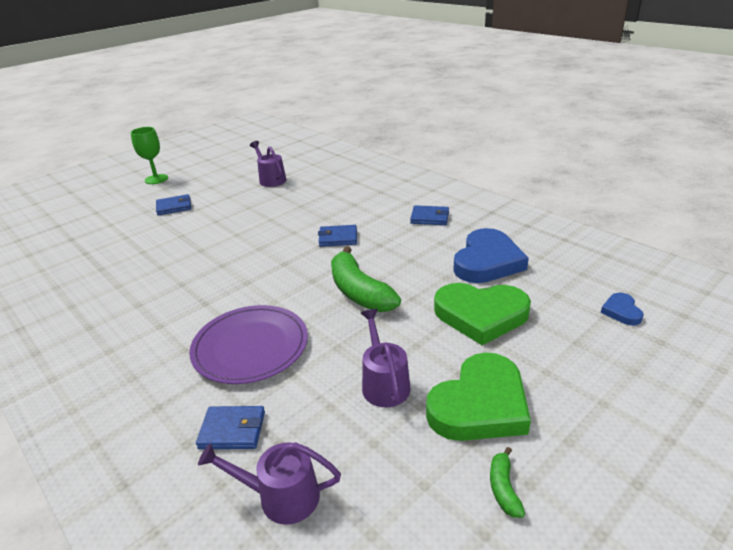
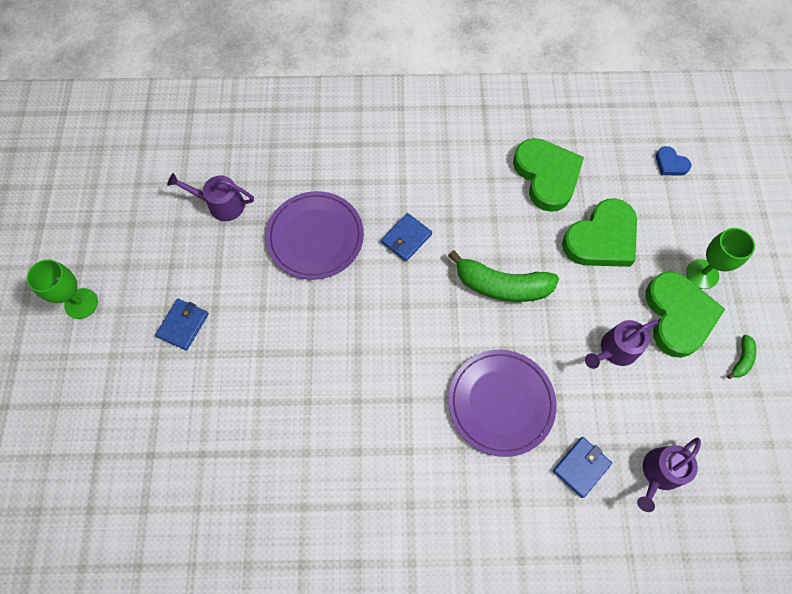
camera: 50 degrees left, 35 degrees up
(291, 211) = (315, 237): none -> purple plate
(384, 383) = (615, 350): purple watering can -> purple watering can turned 60 degrees counterclockwise
(429, 218) = (446, 152): blue wallet -> none
(487, 261) = (546, 176): blue heart -> green heart
(503, 488) = (741, 360): green banana -> green banana turned 105 degrees counterclockwise
(552, 395) = (702, 274): none -> green goblet

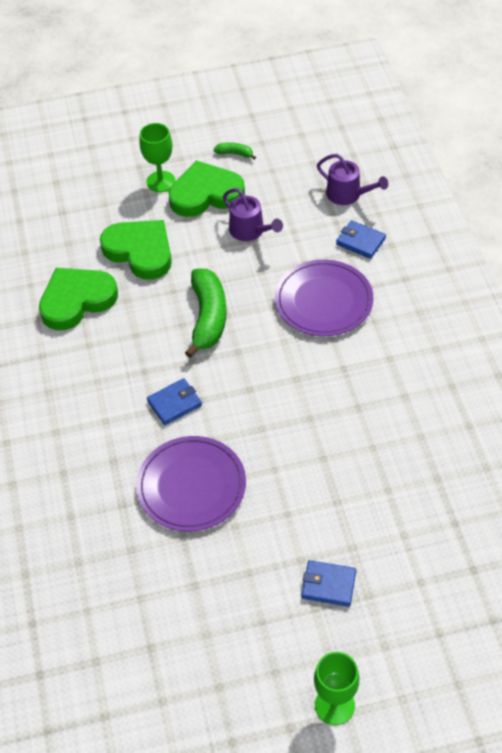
camera: 100 degrees left, 15 degrees down
(221, 204) = (170, 593): purple watering can -> none
(406, 238) = (174, 403): blue wallet -> blue wallet turned 60 degrees counterclockwise
(670, 164) = (46, 210): blue heart -> none

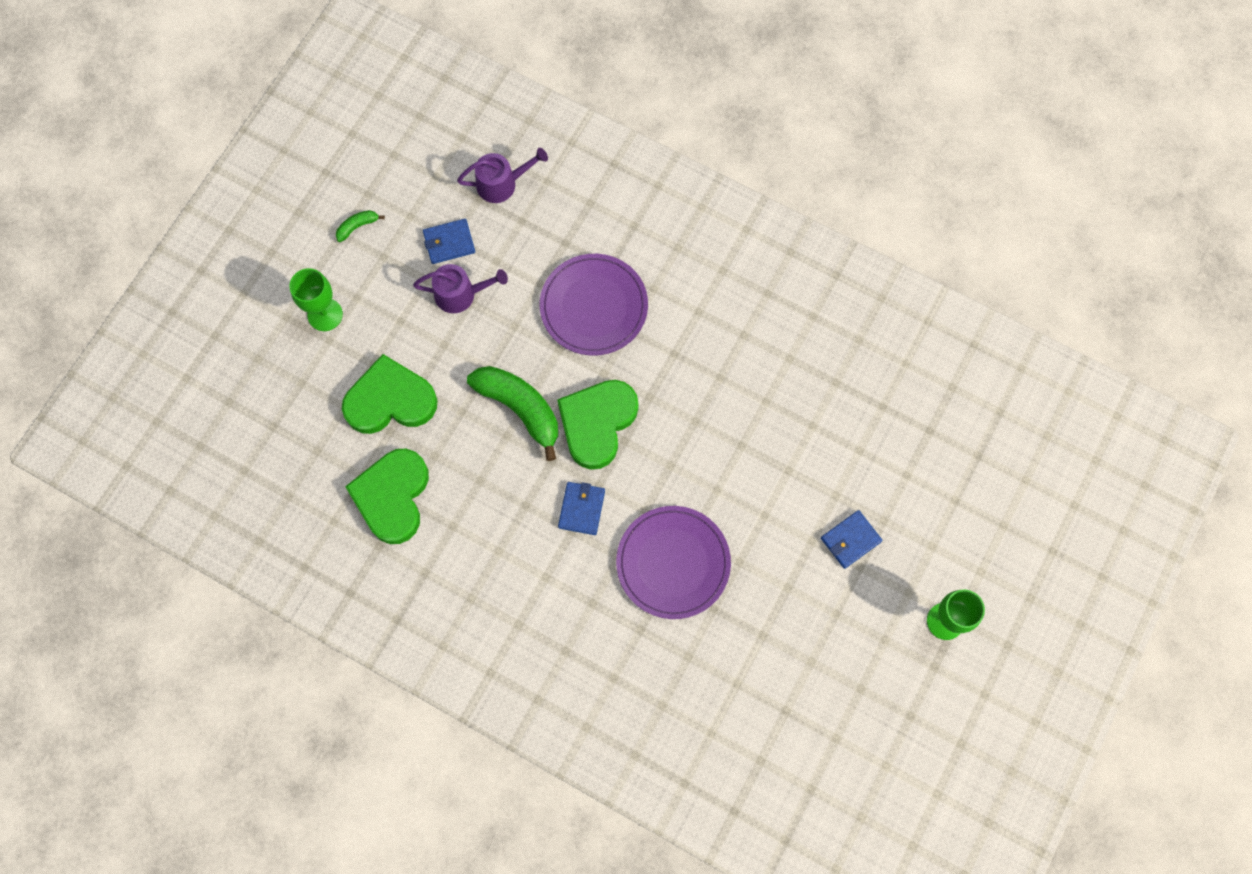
camera: 50 degrees left, 20 degrees up
(206, 194) = (380, 291): green heart -> green heart (597, 423)
(360, 241) = (562, 222): blue wallet -> blue wallet (449, 242)

